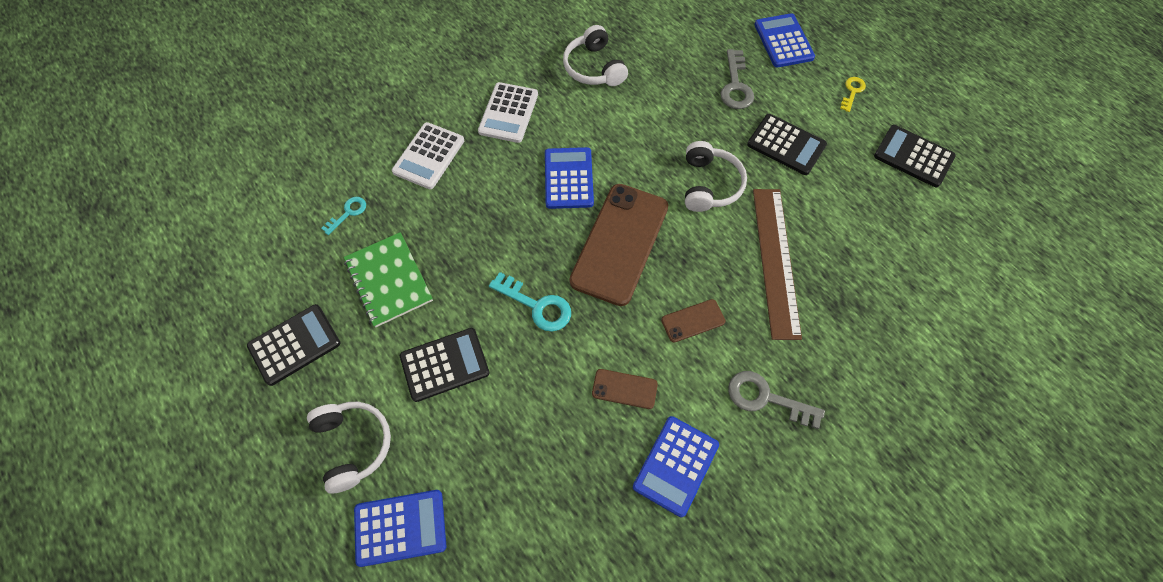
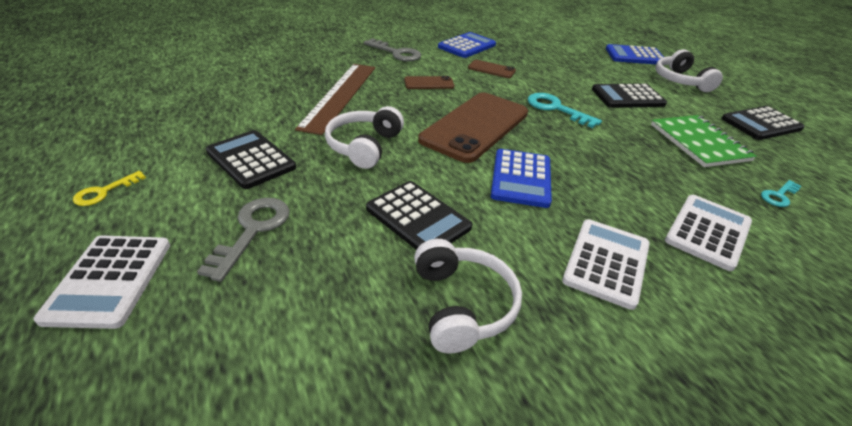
camera: 170 degrees left, 25 degrees down
(783, 41) = (109, 280): blue calculator -> white calculator
(913, 156) = (127, 127): black calculator -> black calculator (418, 218)

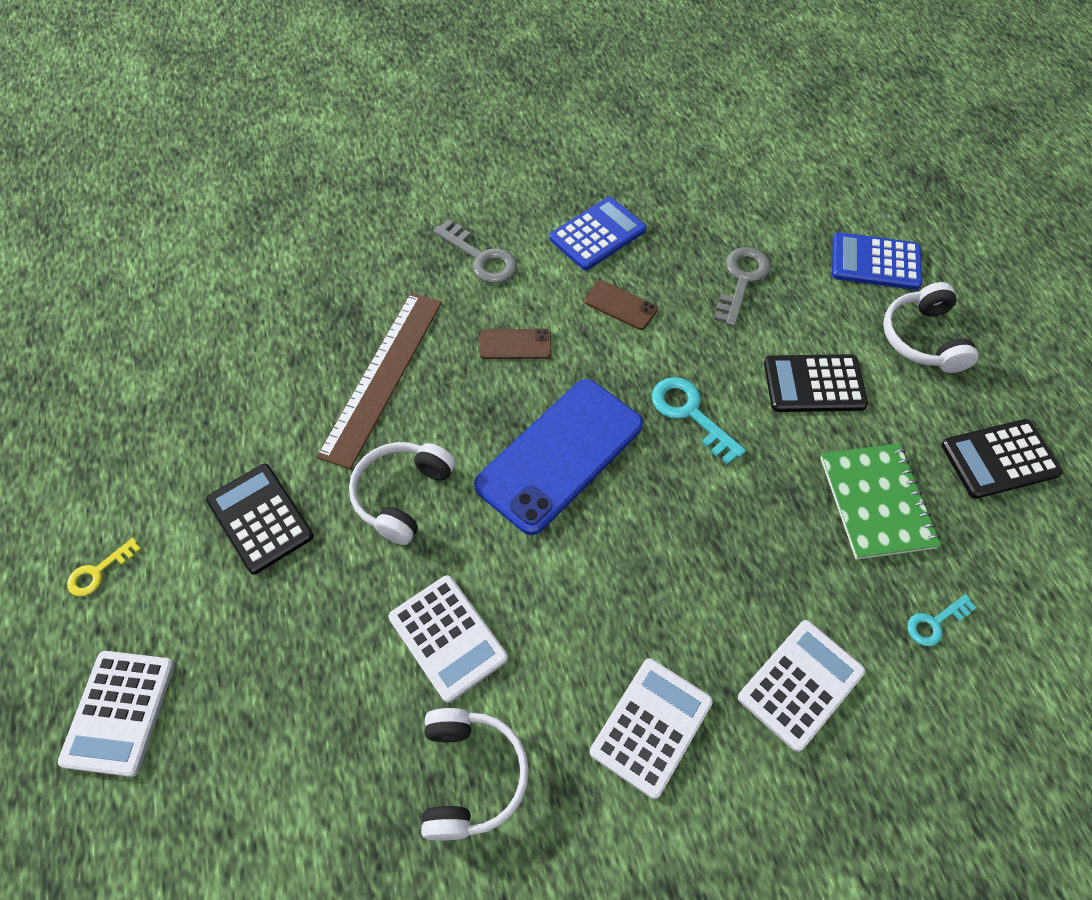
camera: 10 degrees right, 20 degrees up
(252, 231) = (259, 648): grey key -> grey key (741, 280)
(418, 218) = (448, 638): black calculator -> white calculator
(475, 126) = (560, 455): brown phone -> blue phone
(521, 178) = (593, 570): blue calculator -> none

